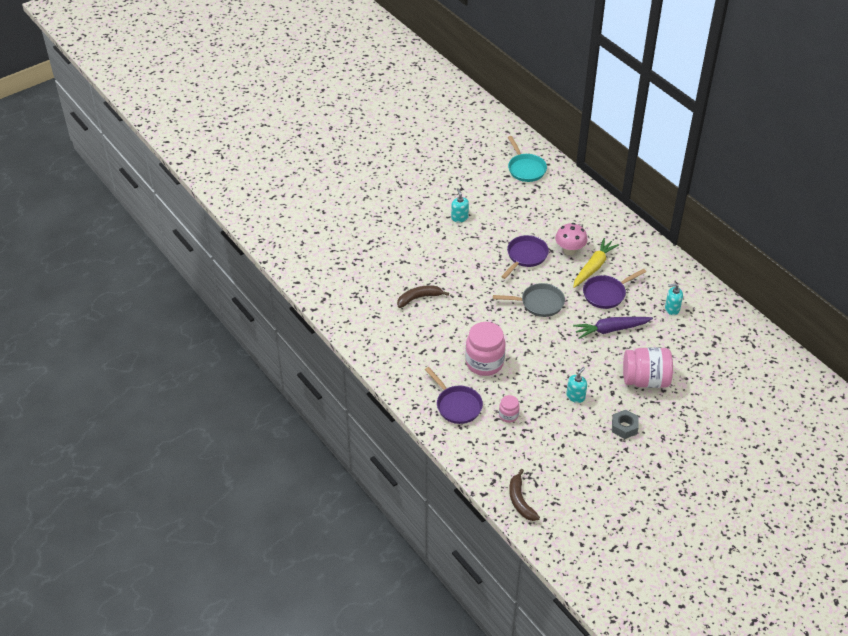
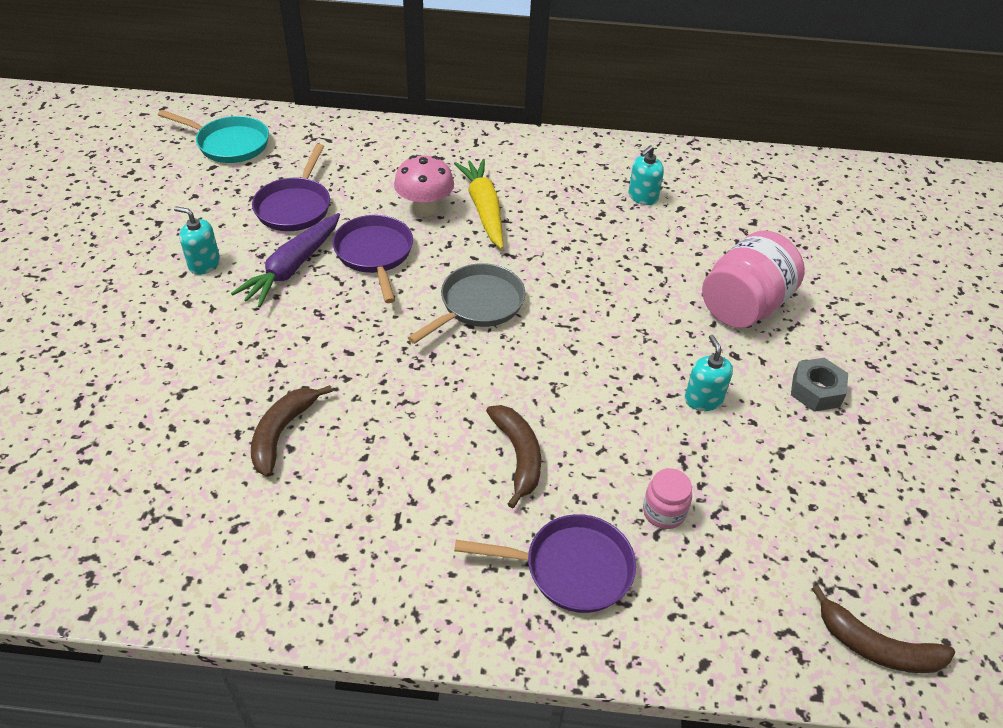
camera: 50 degrees left, 0 degrees up
(484, 362) = (518, 456): pink jar -> brown banana
(606, 294) = (545, 231): purple pan -> purple pan (295, 207)
(611, 329) = (614, 272): purple carrot -> purple carrot (292, 267)

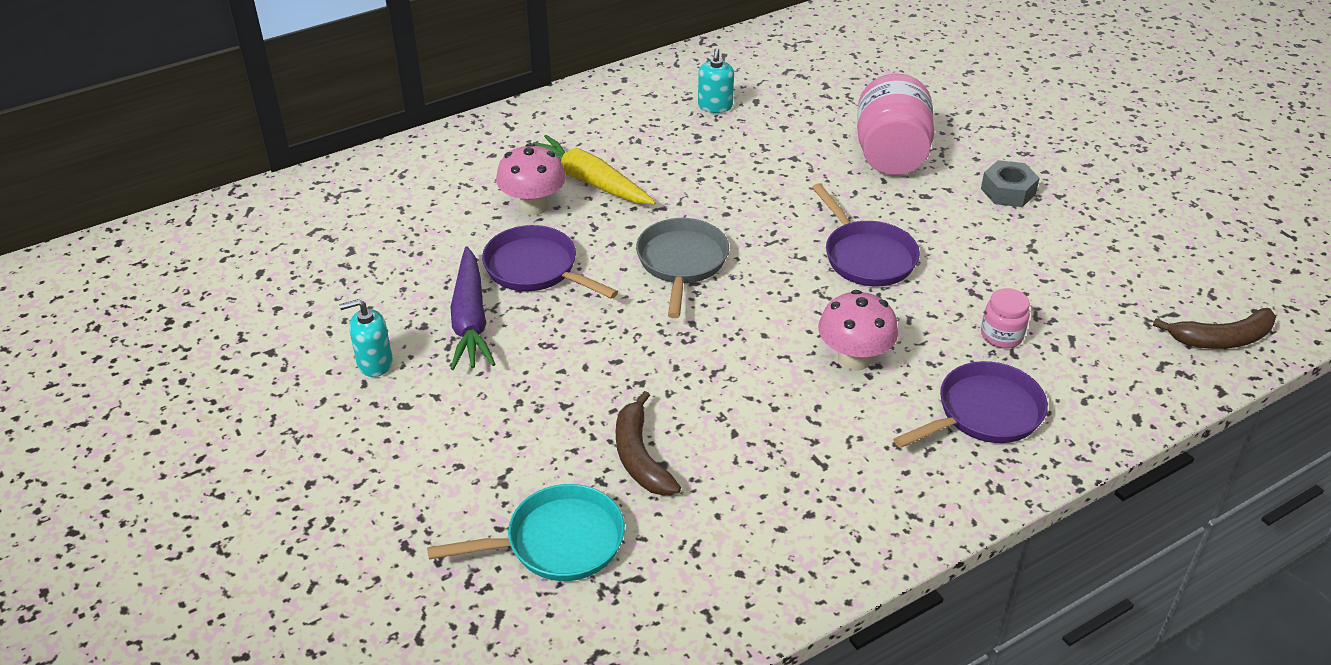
camera: 35 degrees left, 5 degrees down
(229, 144) = (249, 242): turquoise pan -> turquoise pan (557, 542)
(295, 207) = (401, 266): purple pan -> purple pan (866, 256)
(518, 456) = (854, 359): brown banana -> pink mushroom
(703, 399) = (939, 240): turquoise soap dispenser -> none

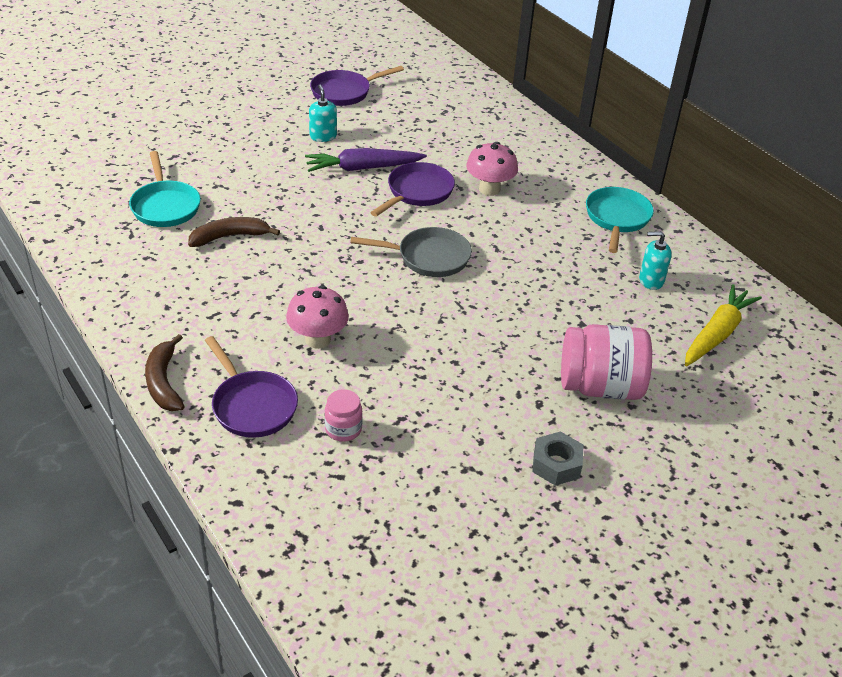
camera: 85 degrees right, 0 degrees up
(590, 181) = (525, 214): yellow carrot -> yellow carrot (717, 334)
(600, 116) = (617, 218): none -> turquoise pan
(866, 256) = (445, 357): purple pan -> purple pan (344, 92)
(1222, 339) = (336, 591): brown banana -> brown banana (163, 382)

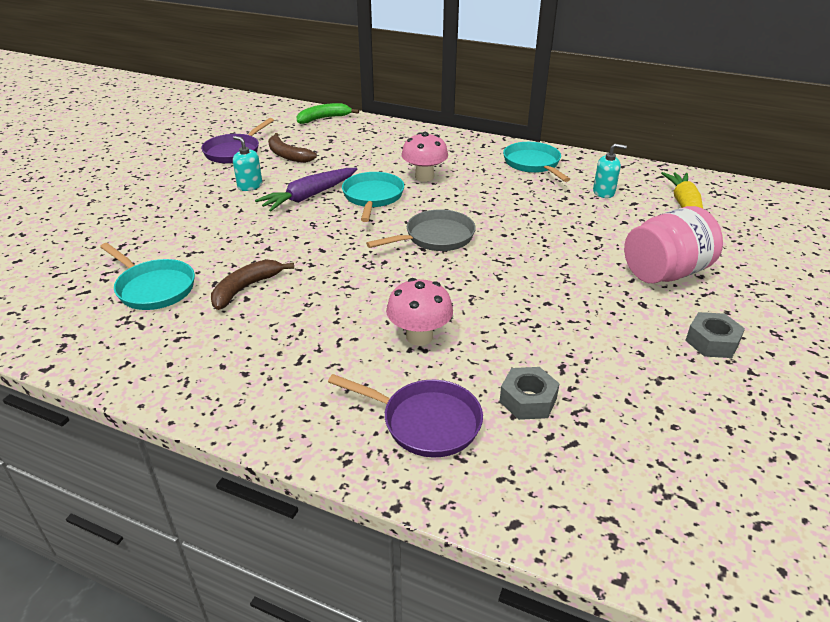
camera: 30 degrees left, 5 degrees down
(163, 382) = (315, 445): brown banana -> brown banana (287, 155)
(343, 429) = (528, 400): pink jar -> grey nut
(417, 192) = (373, 197): purple pan -> turquoise pan
(464, 82) = (323, 118): none -> green banana
(651, 280) = (604, 192): turquoise soap dispenser -> turquoise soap dispenser turned 150 degrees counterclockwise

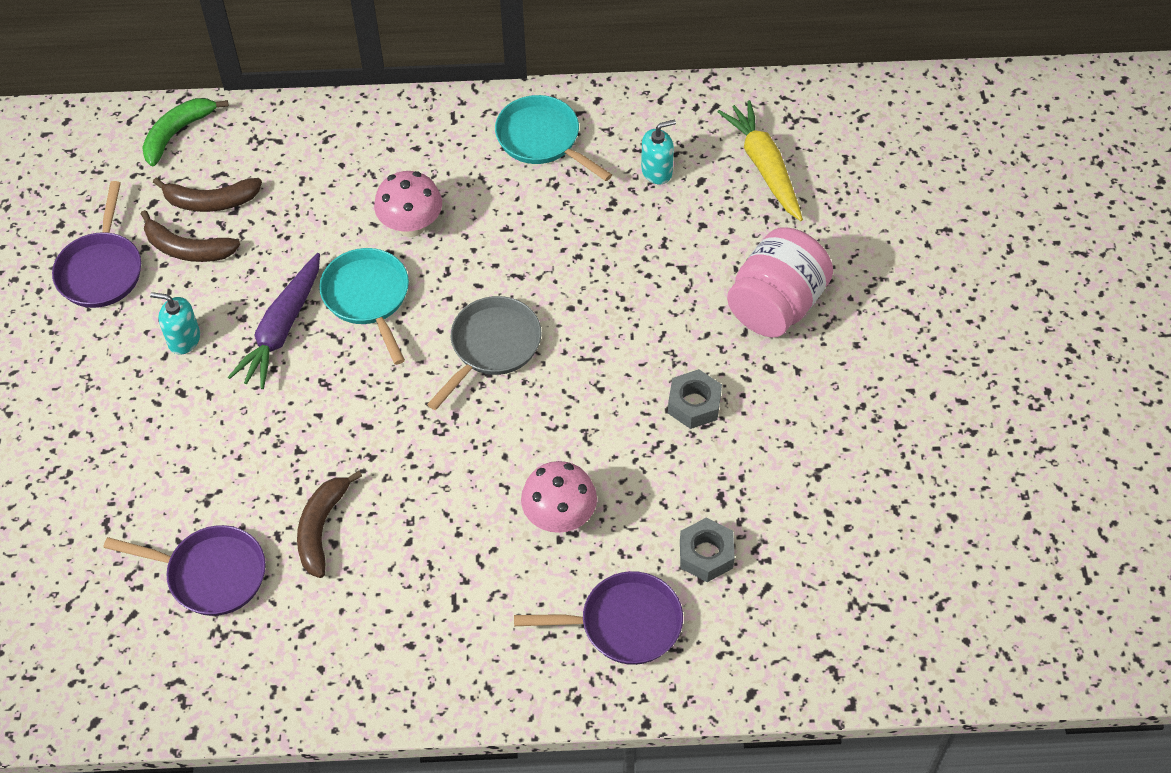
camera: 25 degrees left, 20 degrees up
(153, 288) = (211, 574): turquoise pan -> purple pan
(317, 143) = (211, 201): none -> brown banana
(712, 342) = (852, 398): grey nut -> grey nut (694, 404)

